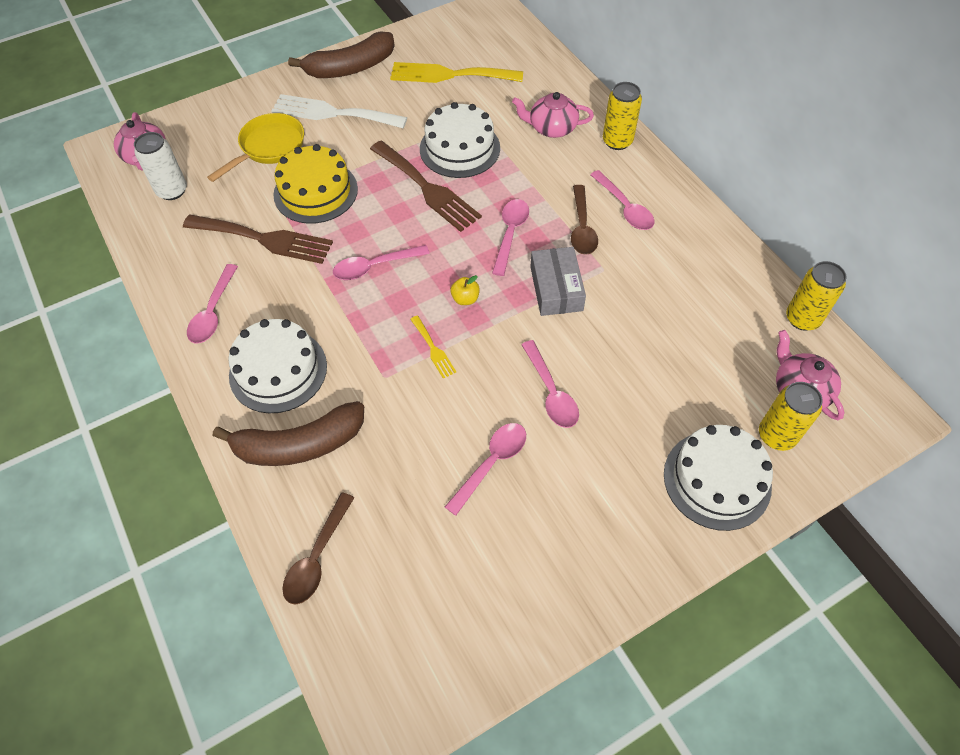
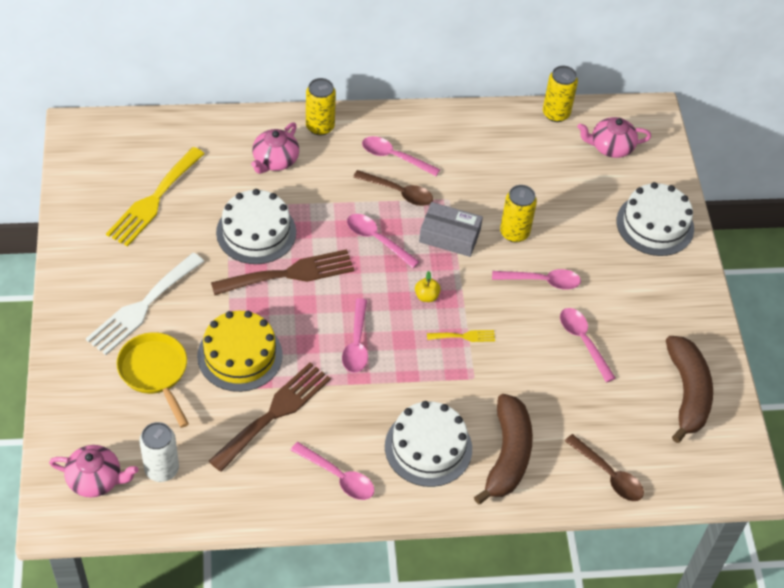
camera: 70 degrees left, 5 degrees down
(350, 68) = (85, 270): brown banana -> brown banana (687, 393)
(624, 207) = (394, 157): pink spoon -> pink spoon turned 150 degrees counterclockwise
(776, 435) = (638, 177): yellow can -> yellow can (514, 233)

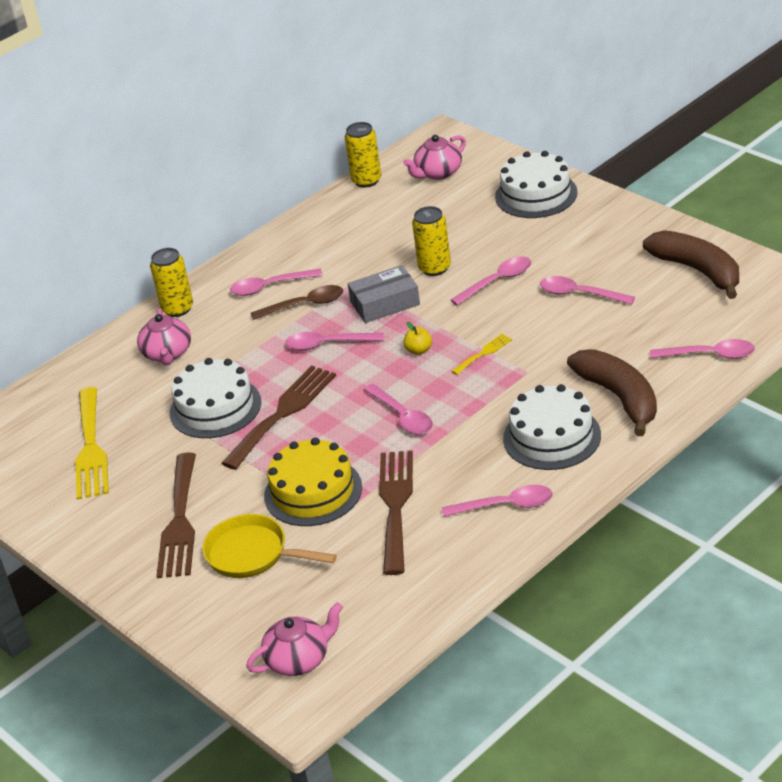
camera: 30 degrees left, 15 degrees down
(142, 307) = (179, 521): white fork -> brown fork
(162, 469) = (349, 610): white can -> none
(608, 474) = (709, 355): brown spoon -> pink spoon

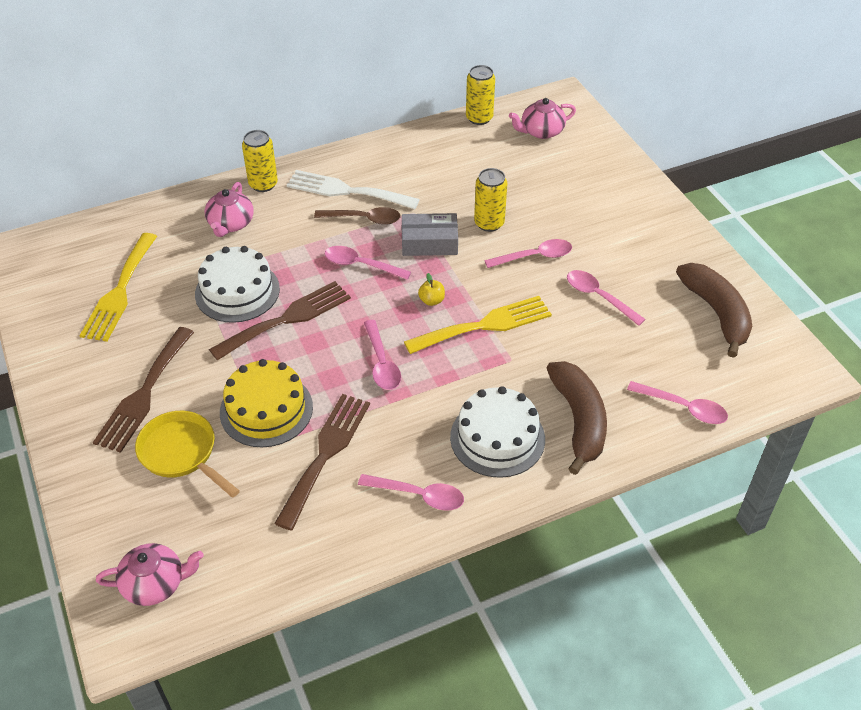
camera: 15 degrees right, 10 degrees up
(270, 287) = (346, 191): pink spoon -> white fork
(483, 353) = (484, 325): yellow fork -> yellow fork, size x2.13
(536, 194) = (612, 182): white cake -> none

